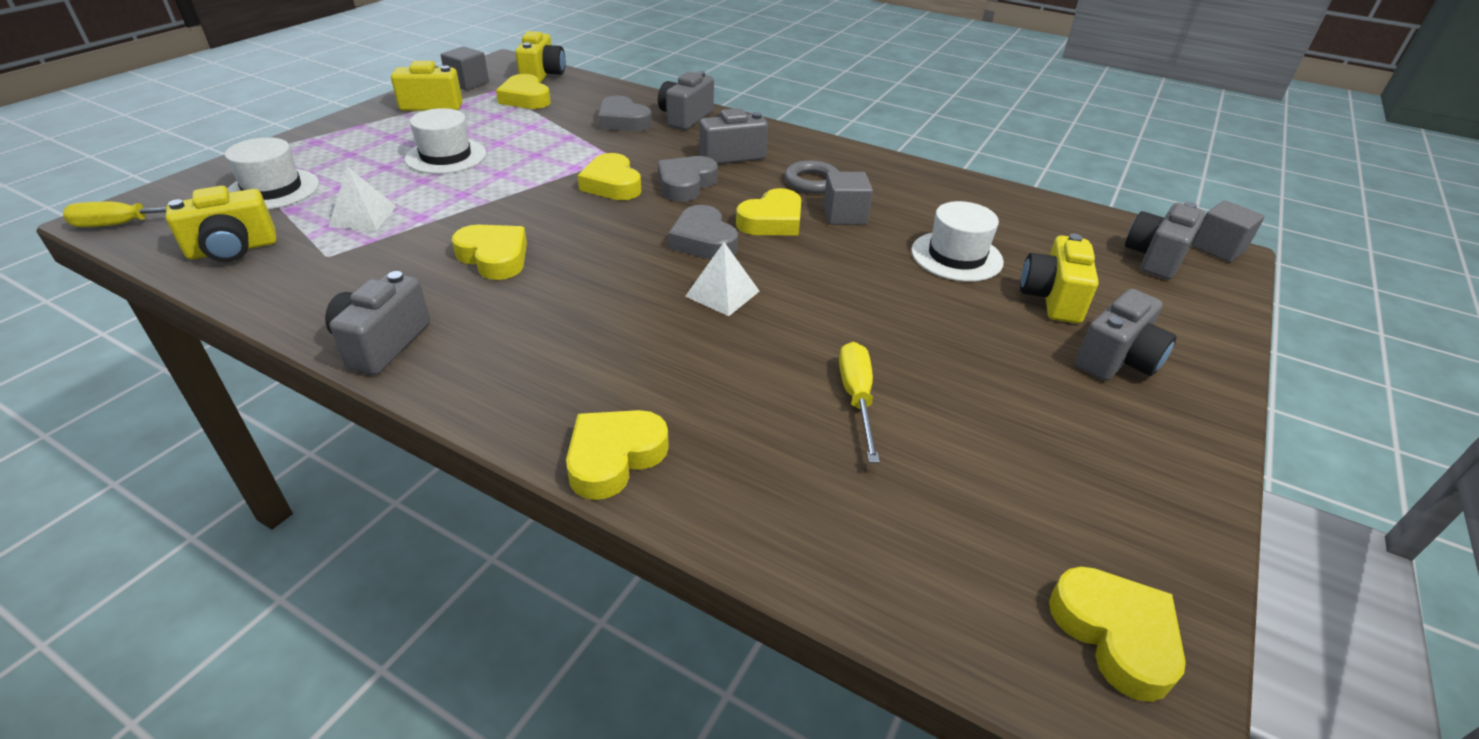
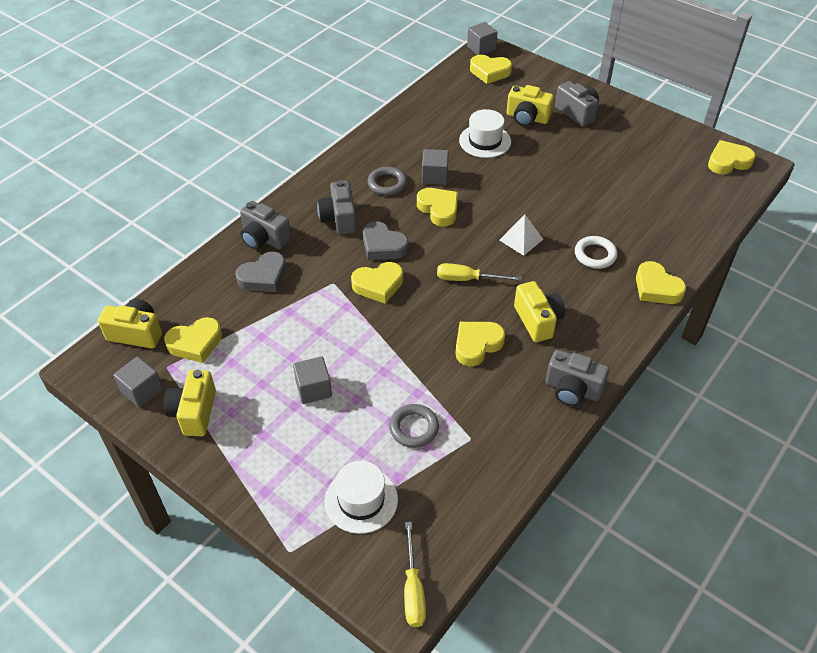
camera: 80 degrees left, 10 degrees up
(233, 249) = (459, 500): yellow camera -> yellow camera (537, 321)
(362, 216) = (414, 428): white pyramid -> grey ring
(446, 156) = (313, 389): white hat -> grey cube
(698, 375) = (595, 255): none -> white ring
(703, 241) = (461, 243): grey heart -> none
(857, 398) = (609, 201): yellow screwdriver -> yellow screwdriver (467, 279)
(1155, 258) = (490, 72): grey camera -> yellow heart

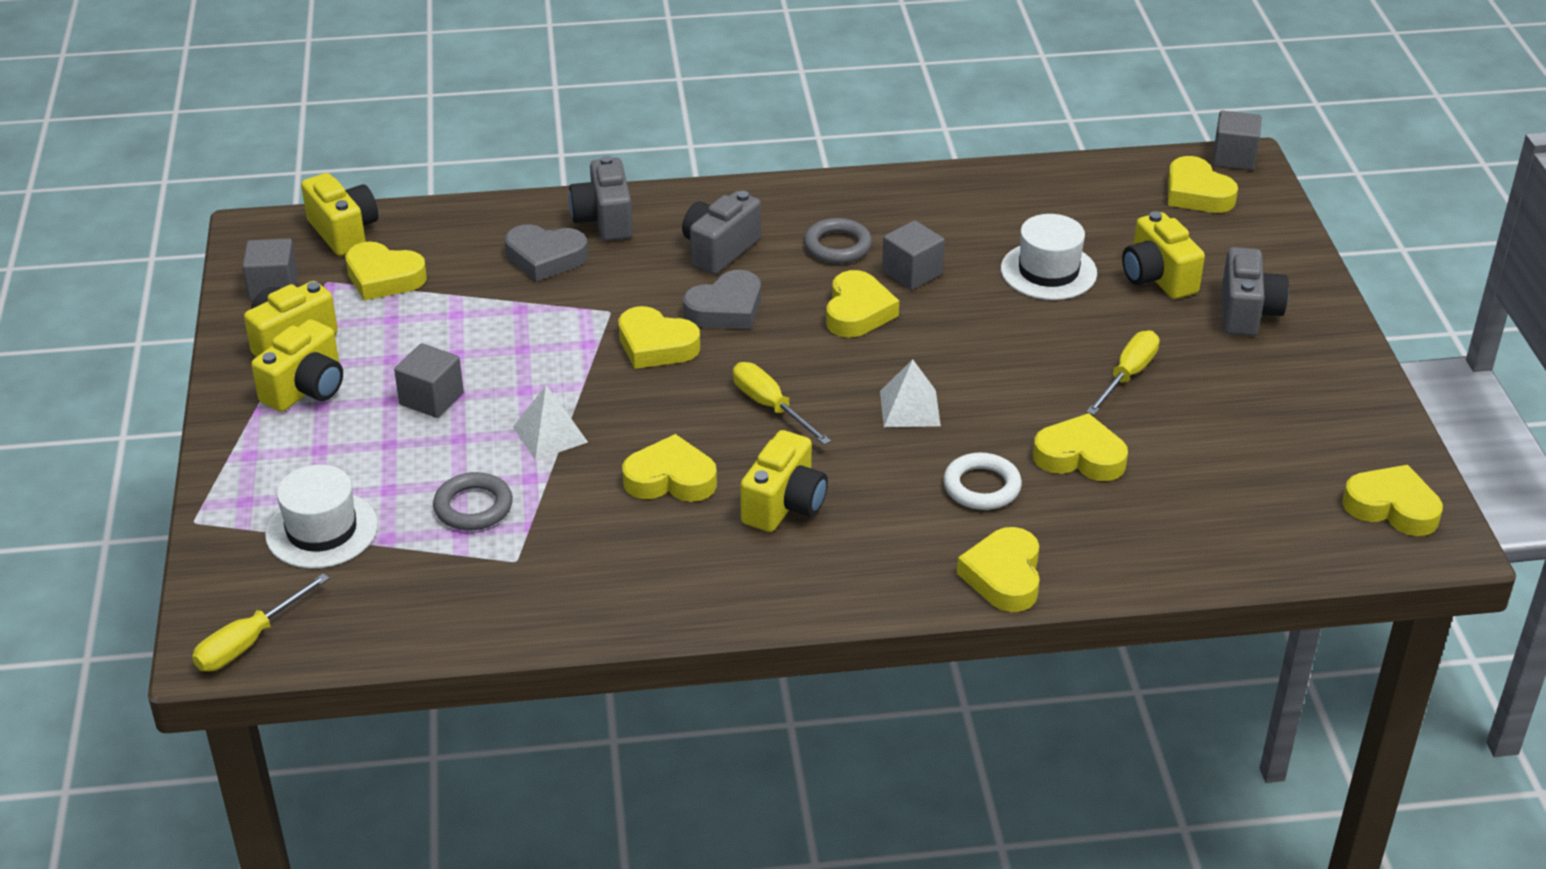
camera: 45 degrees right, 10 degrees down
(242, 432) = (306, 389): none -> yellow camera
(383, 246) = (726, 309): grey heart -> grey heart turned 120 degrees counterclockwise
(395, 364) = (550, 434): none -> white pyramid
(572, 390) = (707, 600): grey camera -> none
(575, 168) = (1127, 375): none -> yellow screwdriver
(608, 215) = (1080, 456): none -> yellow heart

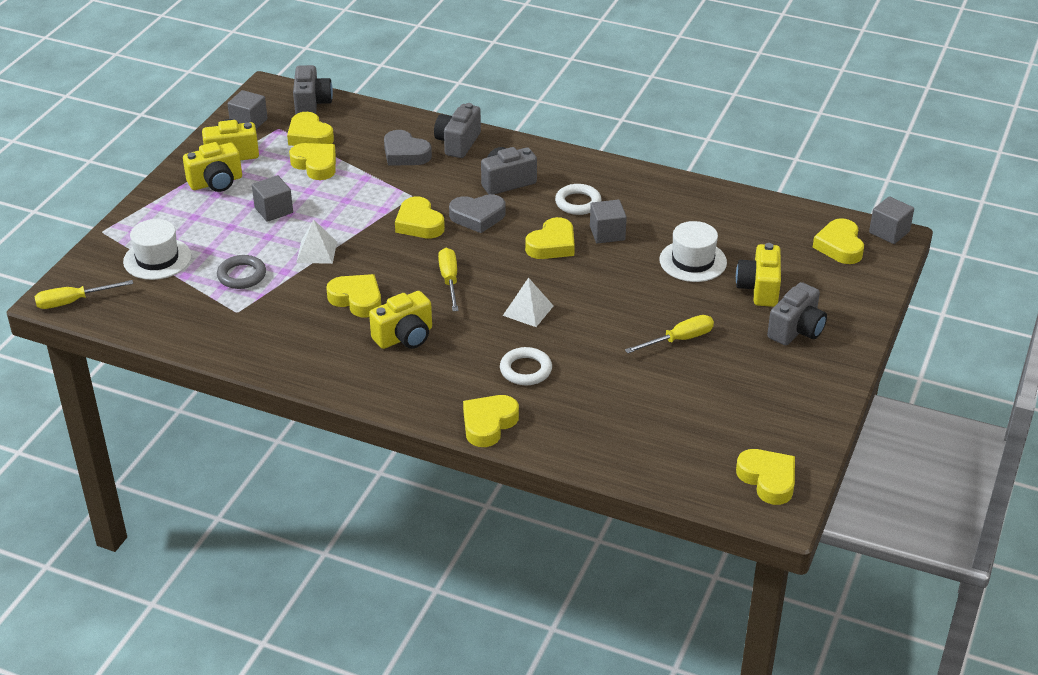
camera: 30 degrees right, 0 degrees up
(344, 232) = (312, 104): yellow camera -> grey camera
(837, 246) = (578, 203): grey ring -> white ring
(1080, 456) = (601, 375): yellow heart -> yellow heart (315, 165)

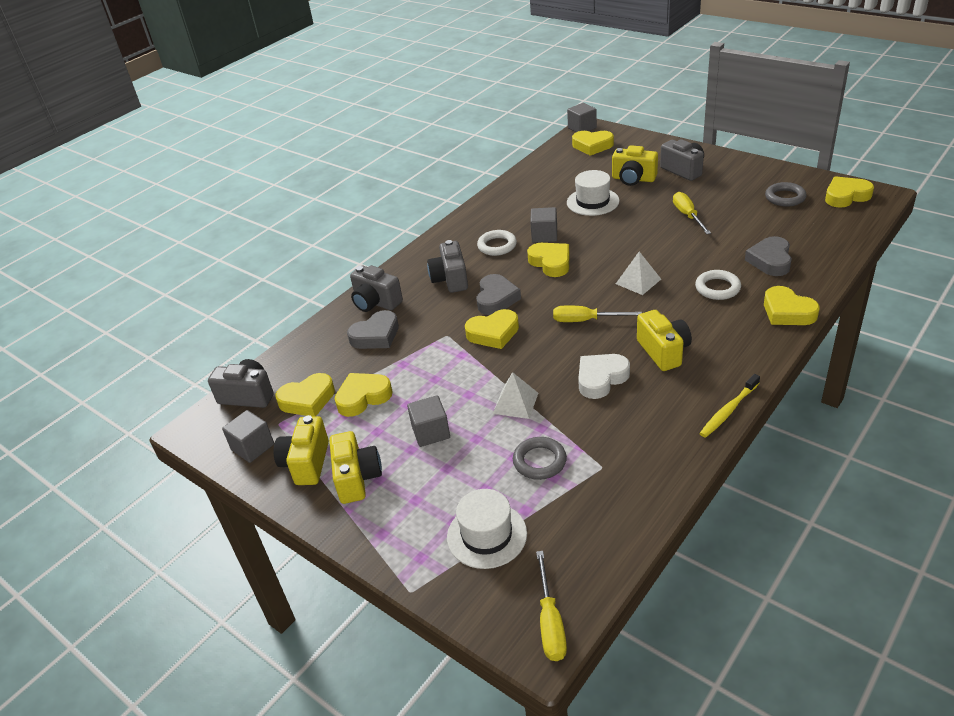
camera: 70 degrees left, 0 degrees up
(318, 384) = (728, 410): none -> yellow toothbrush
(357, 299) = (601, 379): yellow heart -> white heart
(591, 410) = (770, 260): none -> grey heart
(748, 422) = (785, 197): none -> grey ring

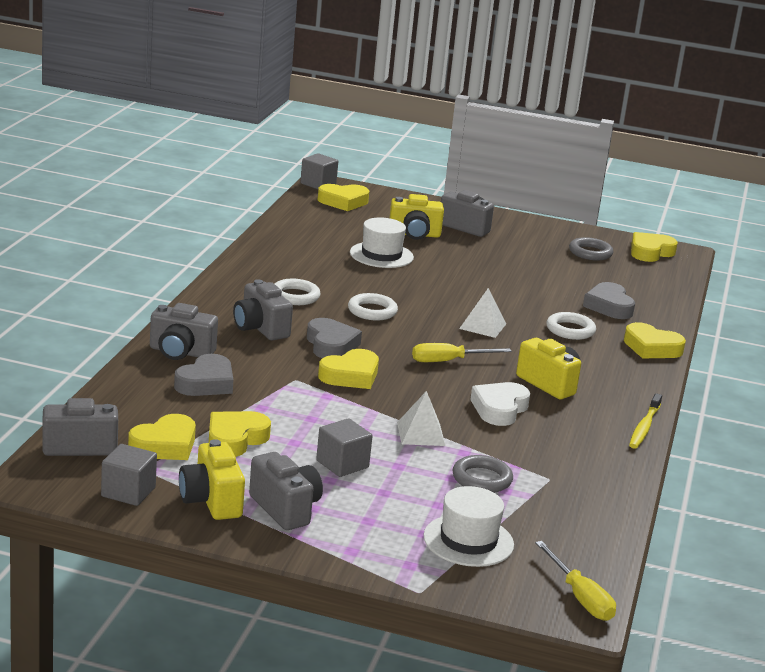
camera: 30 degrees left, 15 degrees down
(357, 478) = (285, 509): yellow camera -> grey camera
(544, 235) = (346, 286): grey cube -> none
(551, 263) = (372, 311): yellow heart -> white ring
(688, 216) = (498, 268): yellow screwdriver -> none

